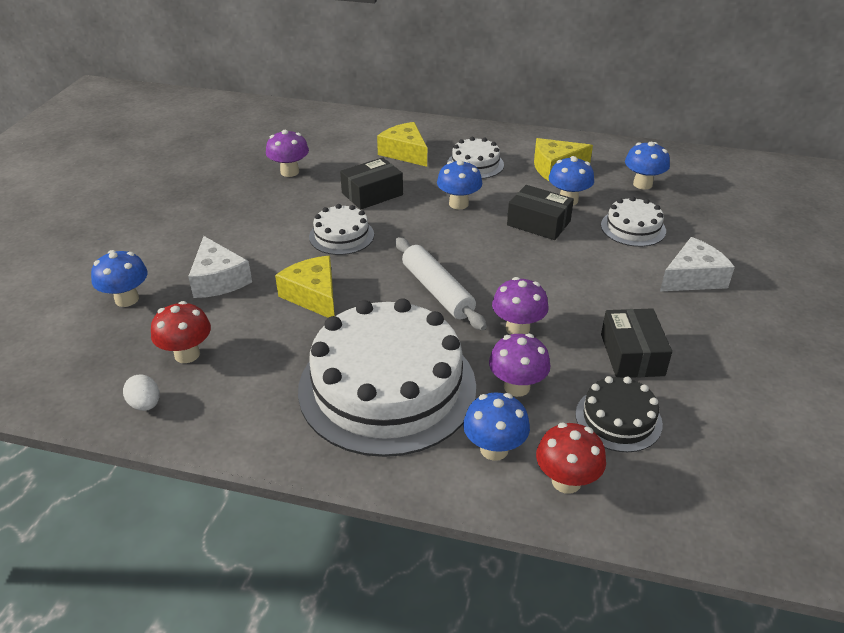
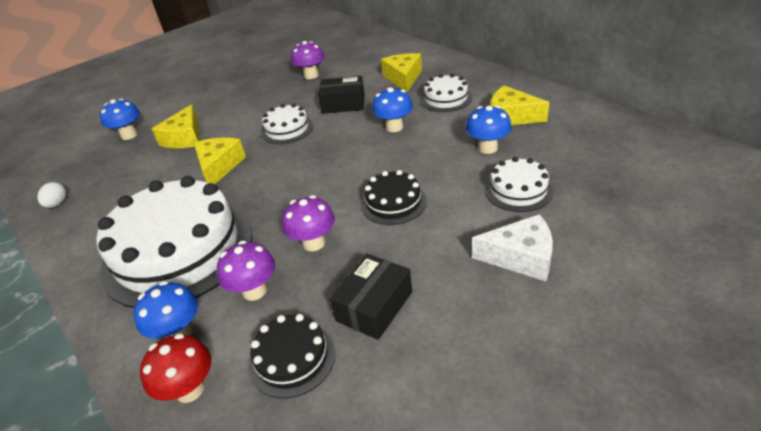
camera: 40 degrees right, 0 degrees up
(187, 354) = (112, 181): red mushroom -> none
(218, 279) = (185, 138): white cheese -> yellow cheese
(437, 291) = (296, 191): white rolling pin -> none
(538, 223) = (438, 161): black box -> none
(544, 271) = (393, 203): none -> black cake
(642, 184) = (578, 152): blue mushroom -> none

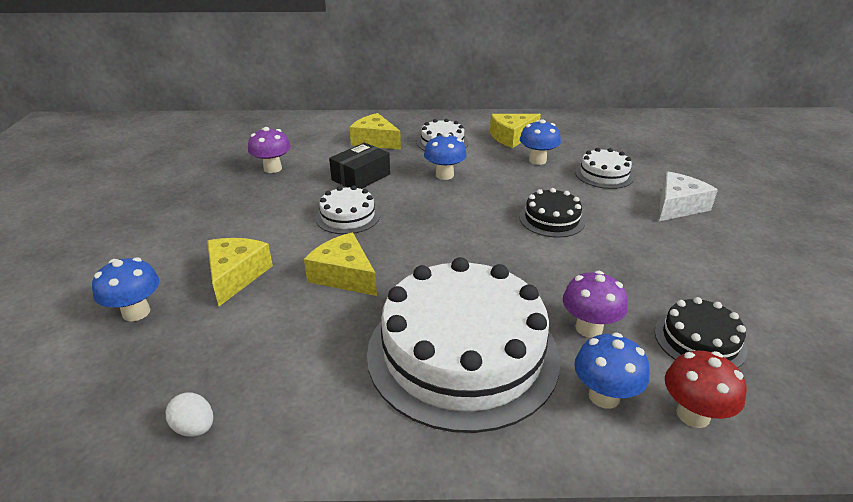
camera: 55 degrees left, 5 degrees down
(185, 138) = (236, 275): yellow cheese -> yellow cheese turned 135 degrees counterclockwise
(314, 243) = (557, 273): purple mushroom -> none
(374, 306) = (672, 279): black box -> none

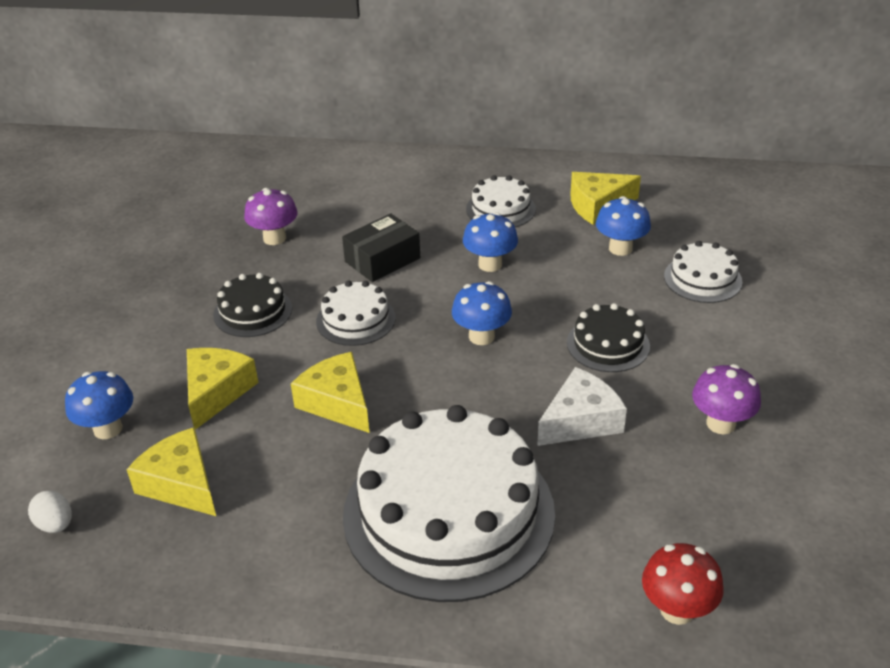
camera: 10 degrees right, 5 degrees up
(195, 428) = (162, 565): white egg -> white egg (56, 524)
(375, 141) = (412, 200): yellow cheese -> yellow cheese (181, 484)
(589, 328) = (600, 497): purple mushroom -> purple mushroom (721, 424)
(604, 396) = (588, 578): blue mushroom -> blue mushroom (481, 336)
(677, 206) = (782, 337): white cheese -> white cheese (580, 421)
(699, 340) = (724, 526): black cake -> black cake (253, 311)

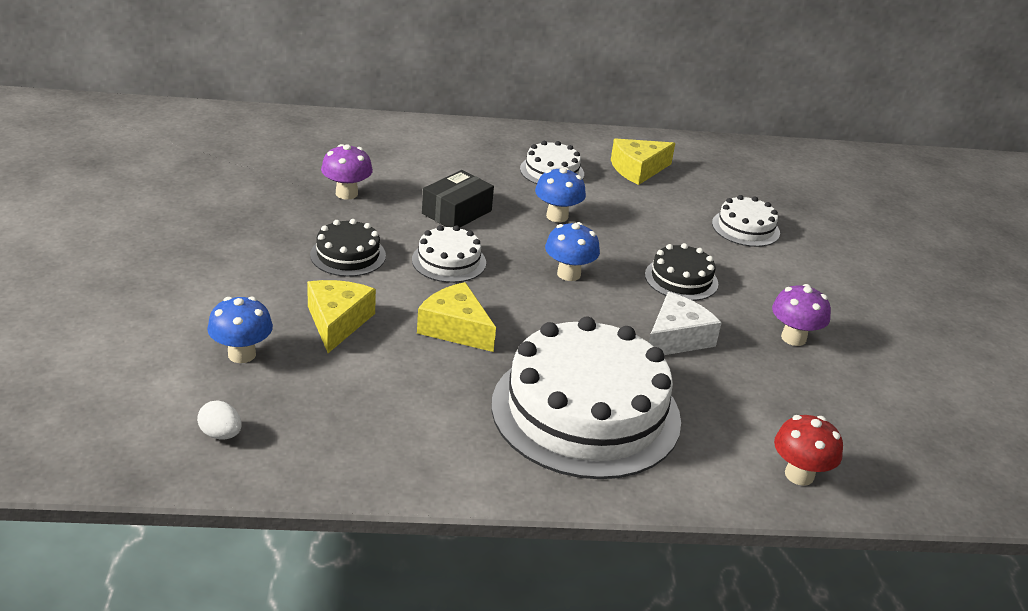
camera: 15 degrees left, 5 degrees down
(181, 484) = (331, 397): yellow cheese -> none
(620, 248) = (668, 204): blue mushroom -> none

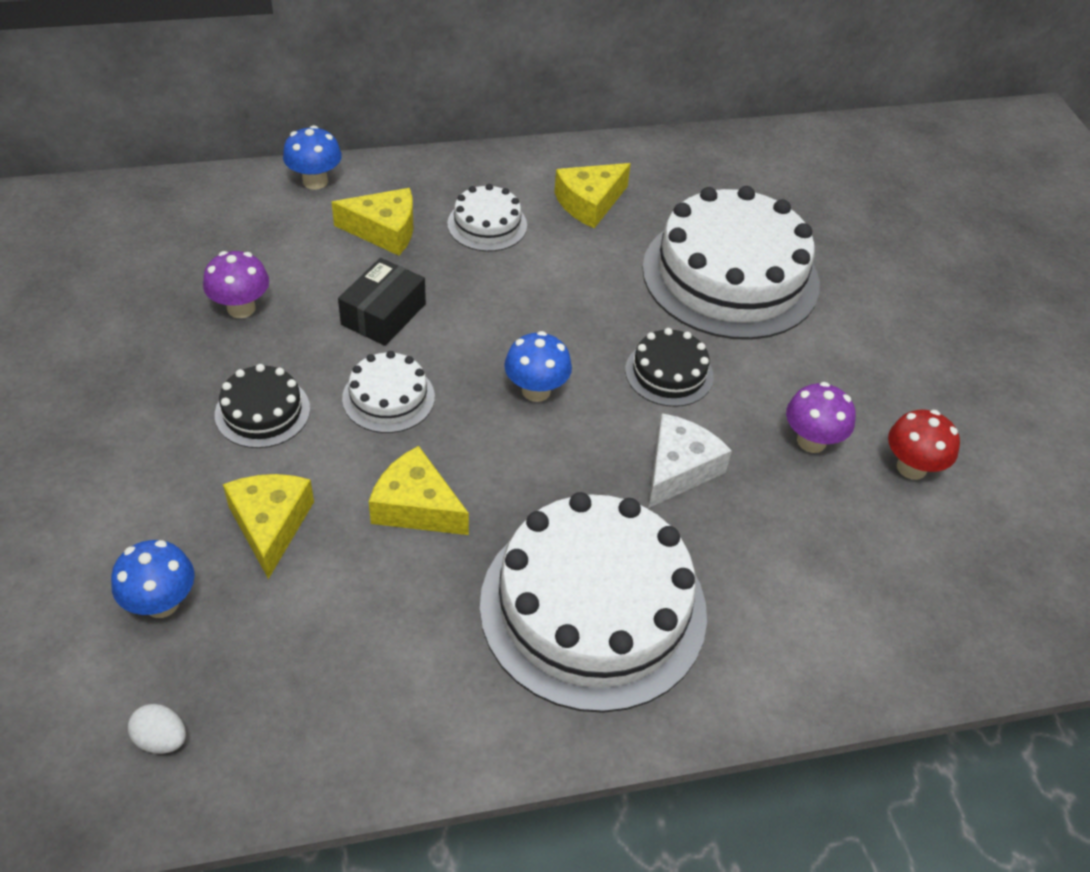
camera: 10 degrees left, 15 degrees up
(469, 164) = (384, 231): none -> yellow cheese
(557, 216) = (506, 298): blue mushroom -> blue mushroom (315, 181)
(745, 228) = (730, 276): white cake -> white cake, size x2.17
(799, 475) = (849, 652): red mushroom -> red mushroom (911, 467)

